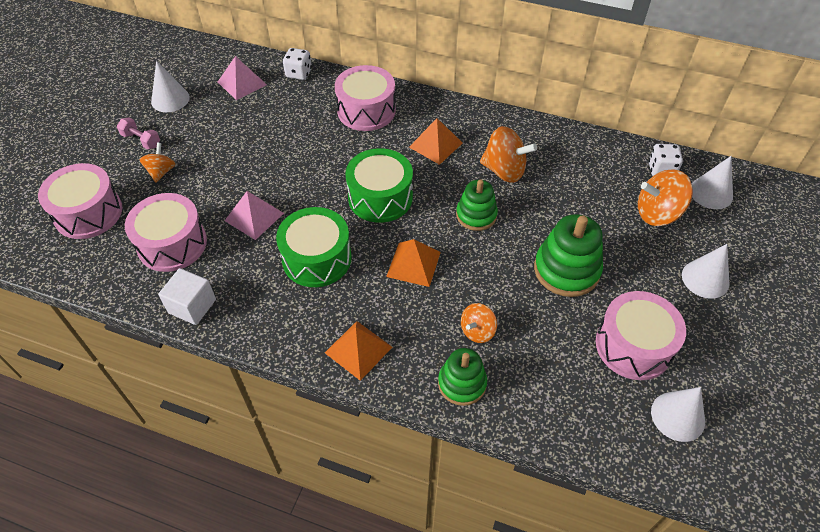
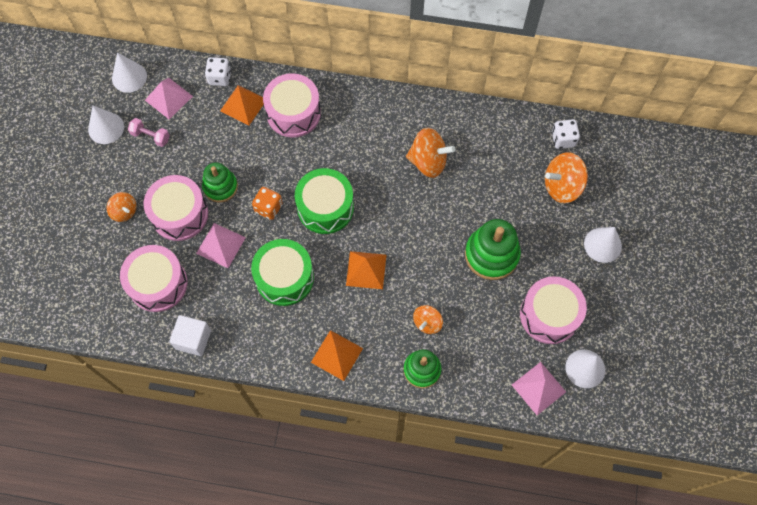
camera: 10 degrees left, 15 degrees up
(88, 213) = (74, 265): pink drum -> pink drum (179, 214)
(141, 140) = (94, 180): pink dumbbell -> pink dumbbell (150, 136)
(161, 172) = (124, 211): orange spinning top -> orange spinning top turned 135 degrees clockwise
(317, 189) = (268, 208): none -> orange dice
(435, 145) = (363, 143): orange pyramid -> orange pyramid (243, 105)
(476, 215) = (410, 213): green stacking toy -> green stacking toy (220, 187)
(613, 430) = (538, 388): none -> pink pyramid
(711, 193) = (606, 158): white cone -> white cone (129, 77)

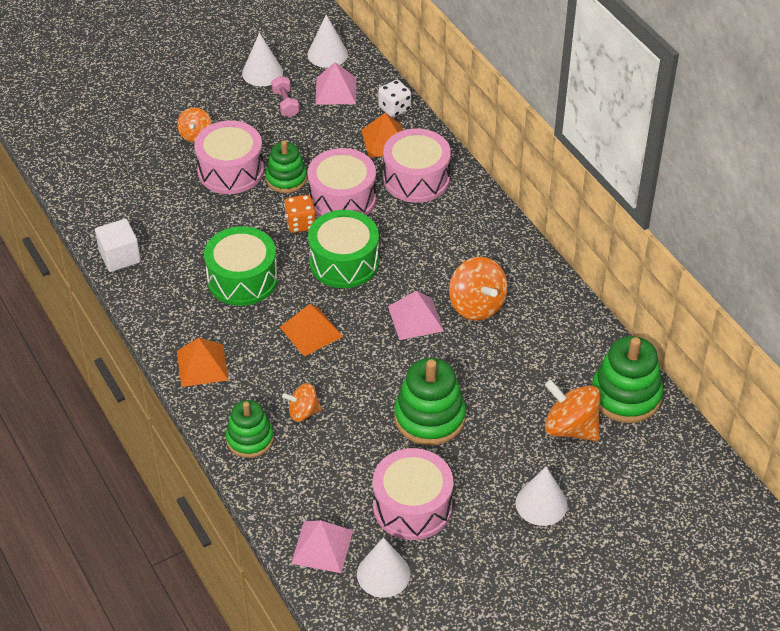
camera: 50 degrees right, 20 degrees down
(158, 284) = (149, 200): pink drum -> pink drum (342, 199)
(221, 245) = (229, 216): pink pyramid -> pink pyramid (415, 318)
(563, 139) = (626, 395): white dice -> green stacking toy

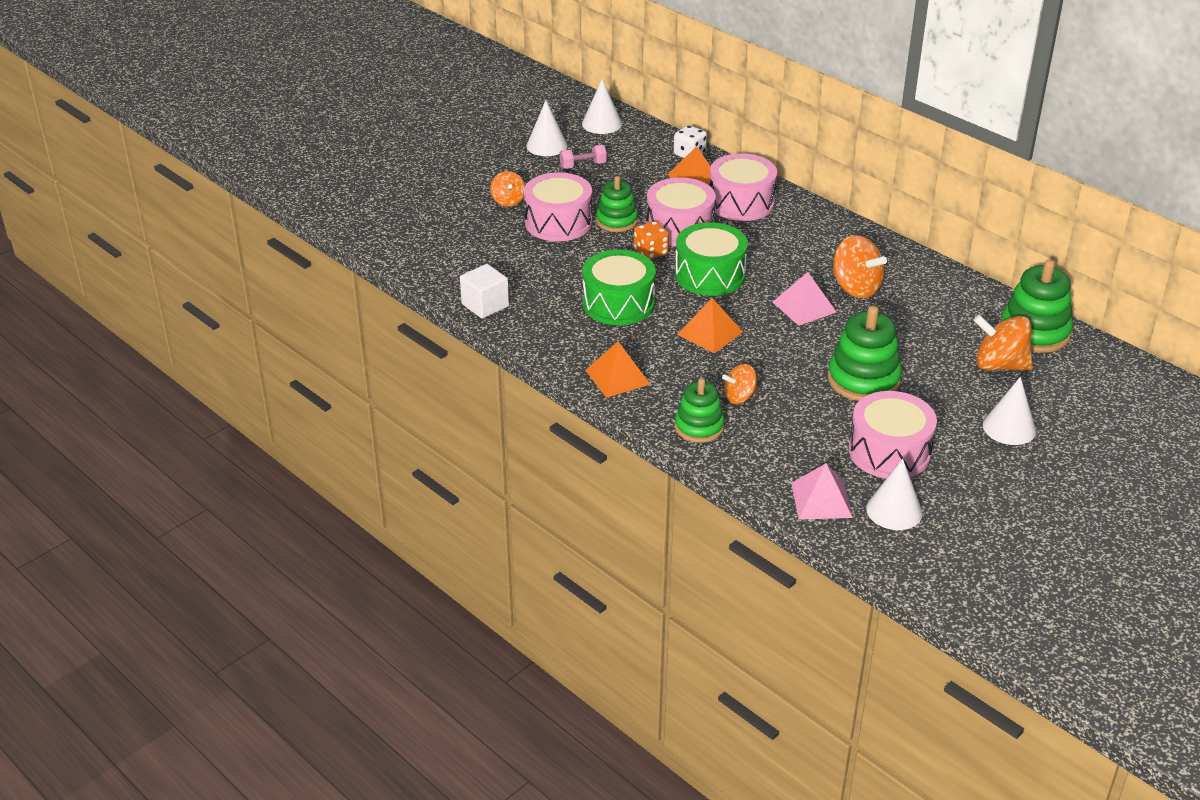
camera: 15 degrees left, 10 degrees down
(285, 104) = (583, 165): pink dumbbell -> pink dumbbell turned 75 degrees counterclockwise
(336, 90) = (626, 149): pink pyramid -> none

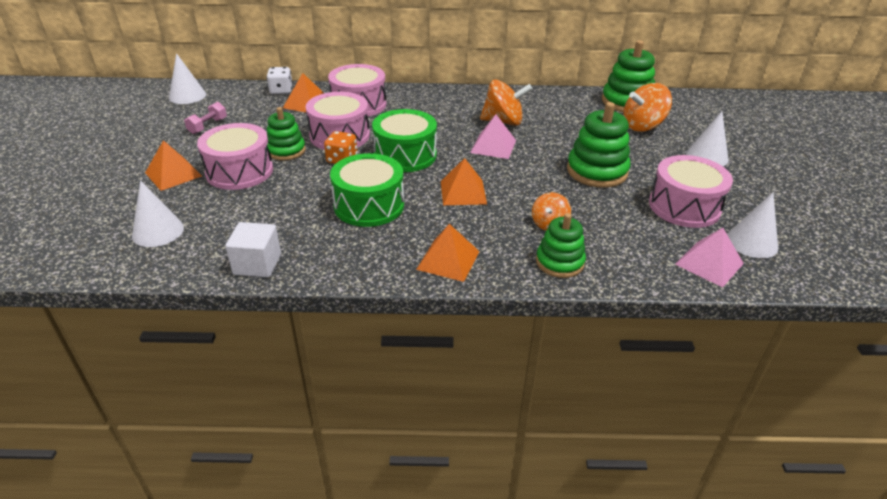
camera: 45 degrees left, 0 degrees up
(508, 201) = (173, 174): orange spinning top -> orange pyramid
(546, 145) = (158, 124): white cone -> white cone (158, 231)

